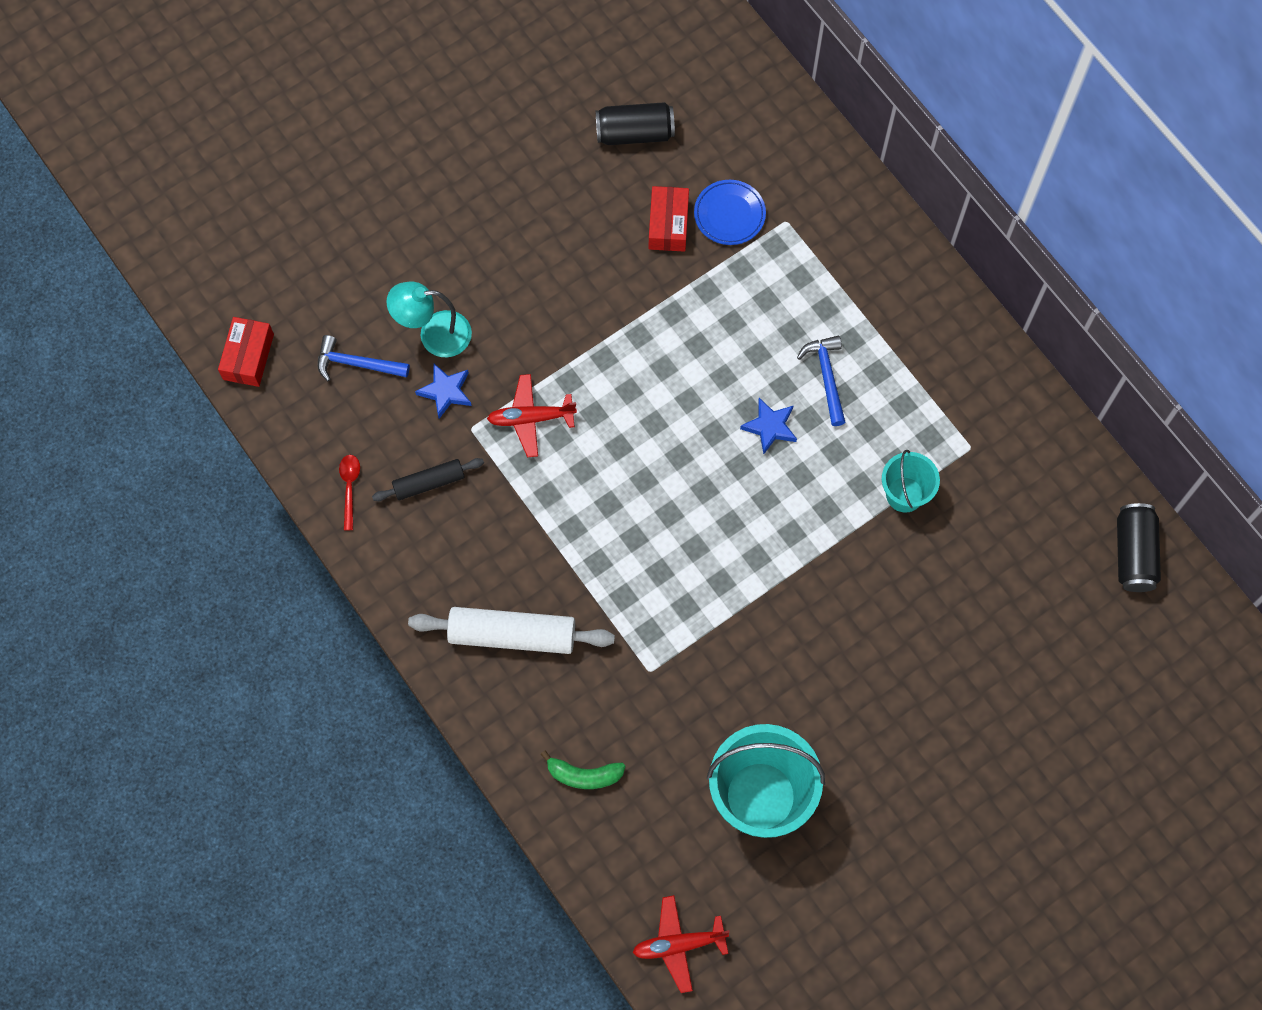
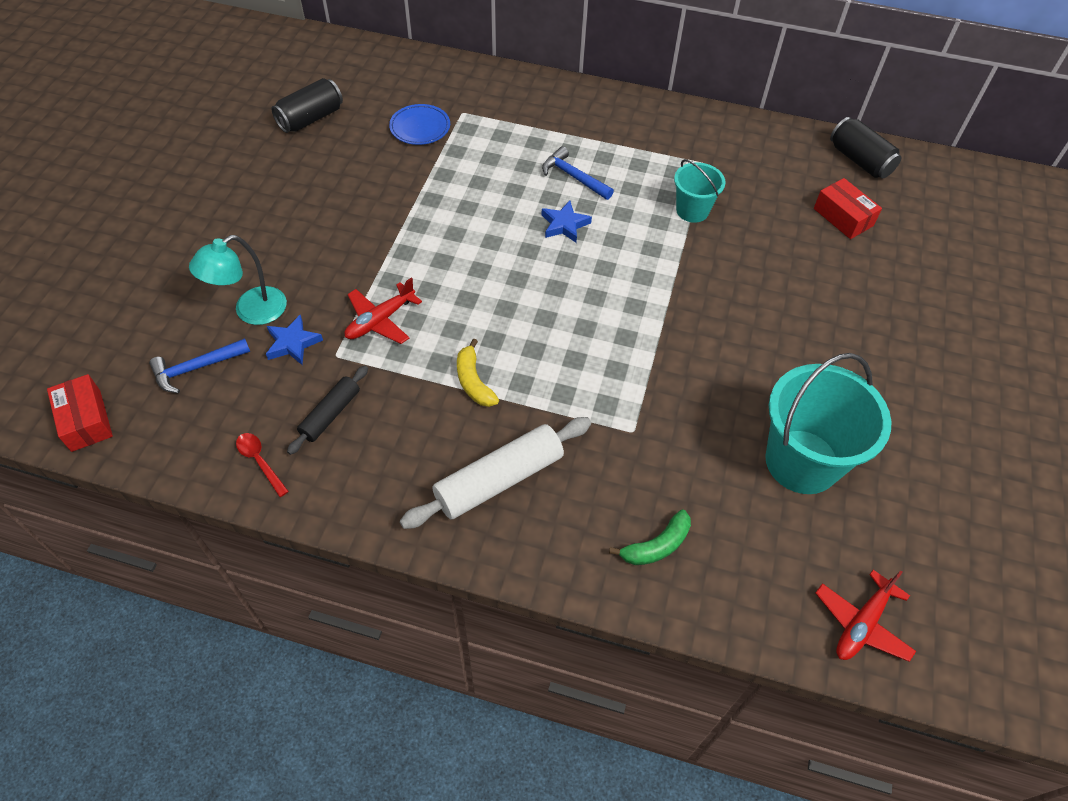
camera: 40 degrees left, 15 degrees down
(561, 533) = (473, 381): none -> yellow banana
(668, 225) = (381, 154): red box -> red box (843, 217)

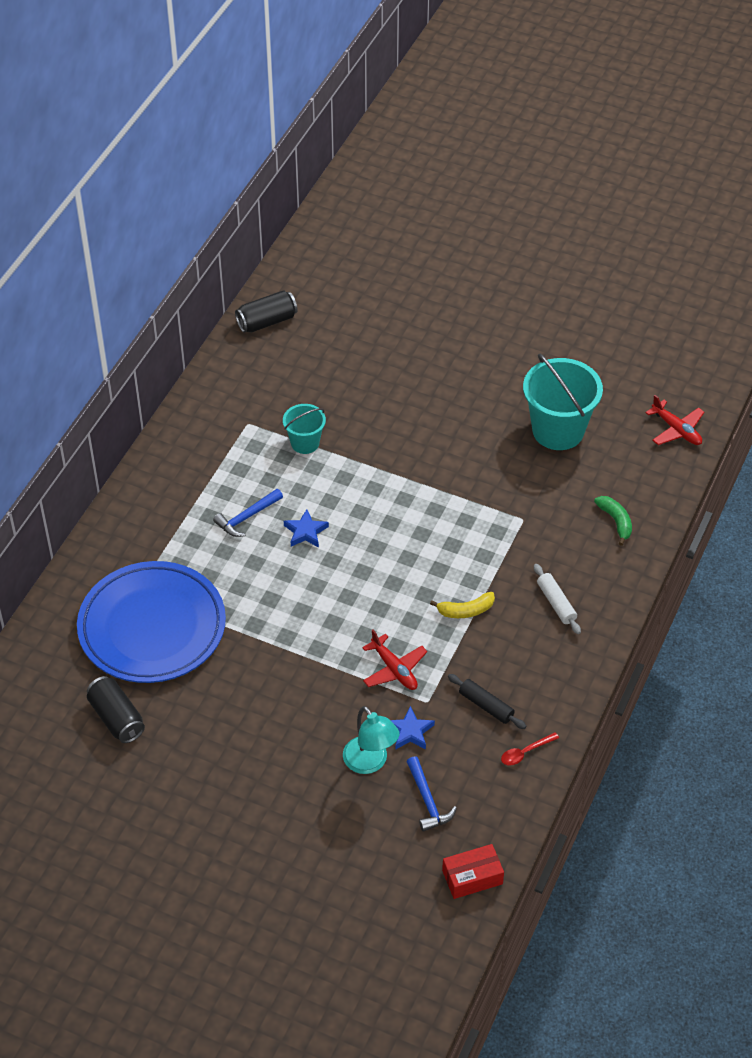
camera: 80 degrees left, 5 degrees down
(420, 128) = (152, 627): blue plate -> blue plate, size x2.44
(499, 480) = (556, 603): white rolling pin -> white rolling pin, size x0.58
(843, 217) = (330, 349): red box -> none

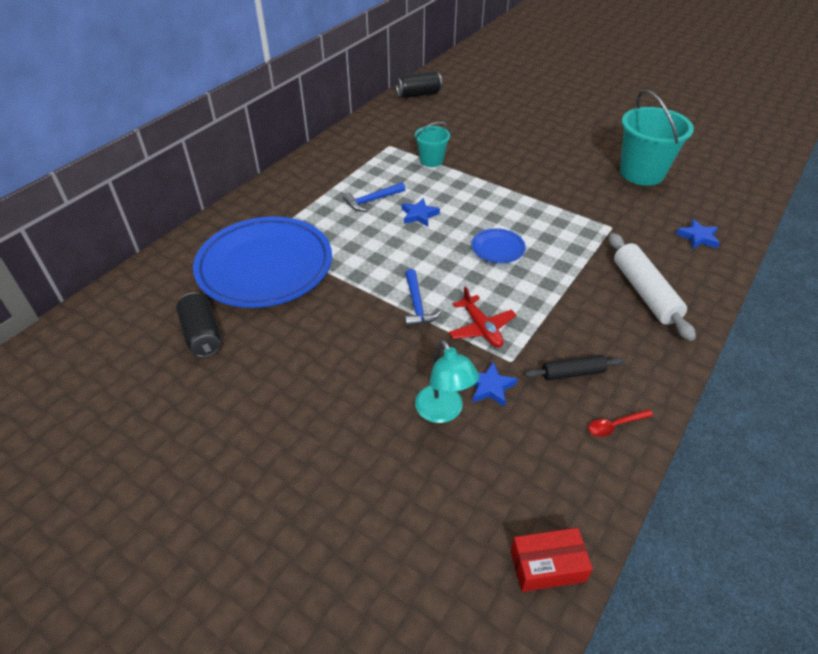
camera: 10 degrees right, 5 degrees down
(400, 567) = (497, 248): none -> blue plate
(428, 801) = (501, 462): blue hammer -> blue hammer (417, 305)
(466, 610) = (556, 288): yellow banana -> none
(486, 706) = (572, 373): black rolling pin -> black rolling pin turned 60 degrees counterclockwise
(556, 603) = (644, 292): white rolling pin -> white rolling pin, size x1.72
(616, 521) = (698, 237): green banana -> blue star
(676, 430) = (745, 182): red plane -> none

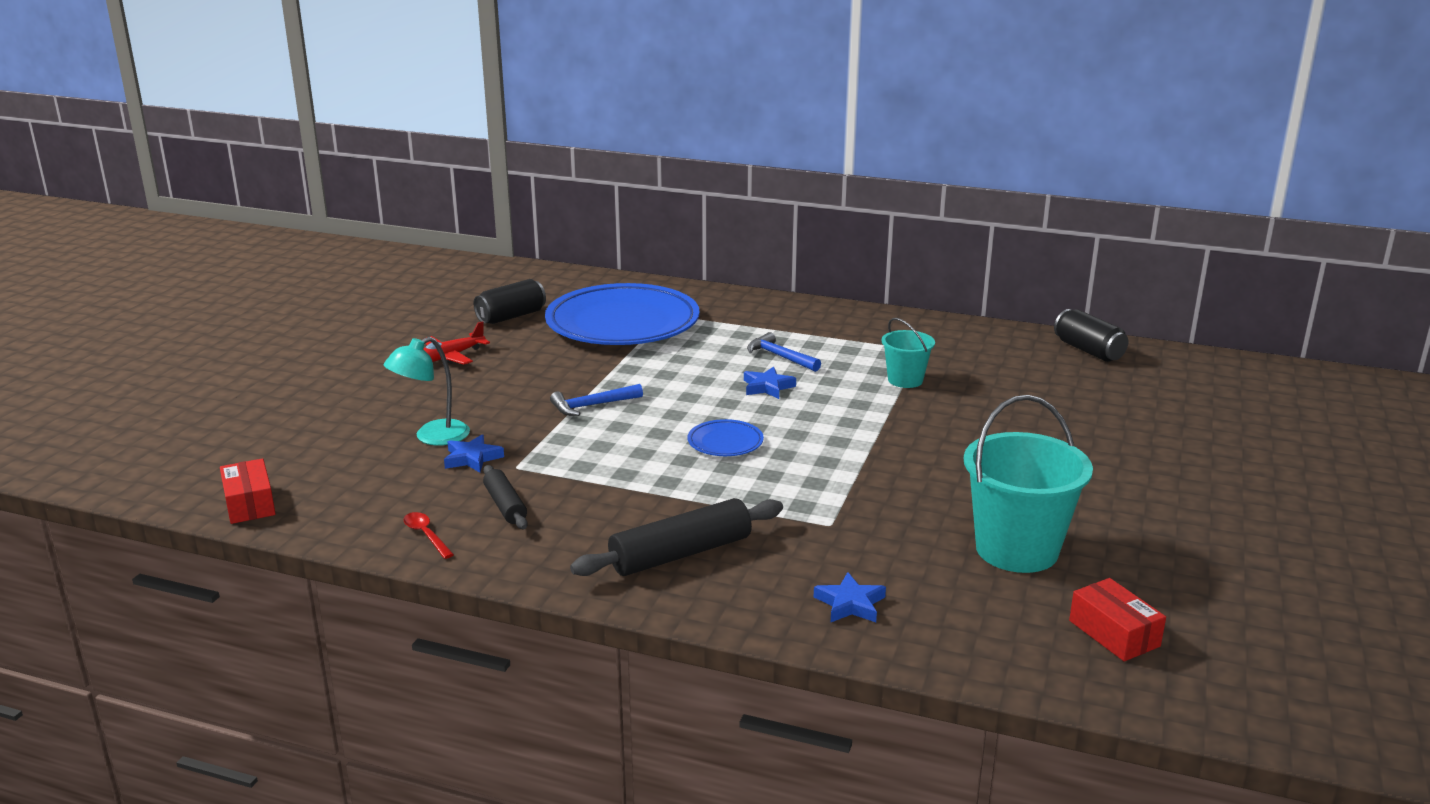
camera: 75 degrees right, 20 degrees down
(481, 328) = (566, 445): red plane -> red plane (449, 357)
(644, 292) = (680, 554): white rolling pin -> black rolling pin
(717, 167) = (1114, 633): none -> red box

